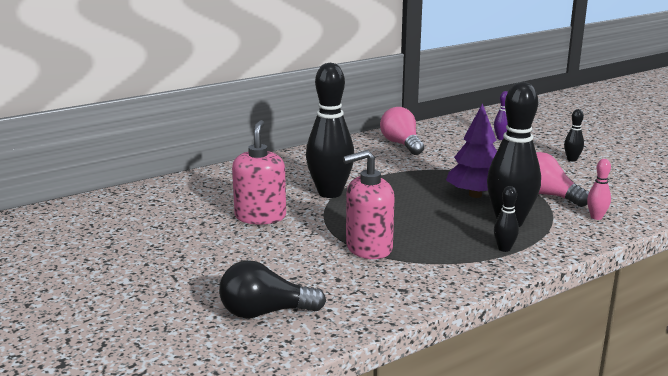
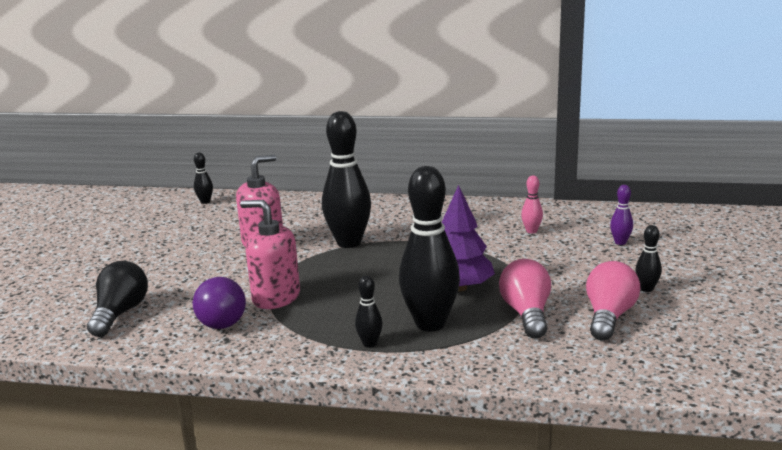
camera: 45 degrees right, 0 degrees up
(114, 203) = (205, 202): none -> black bowling pin
(265, 312) = (120, 313): black light bulb -> black light bulb turned 60 degrees clockwise
(362, 279) = (219, 319): none -> purple light bulb
(401, 144) = (505, 218): pink light bulb -> pink light bulb (609, 316)
(596, 217) = (524, 354): pink bowling pin -> pink bowling pin (531, 231)

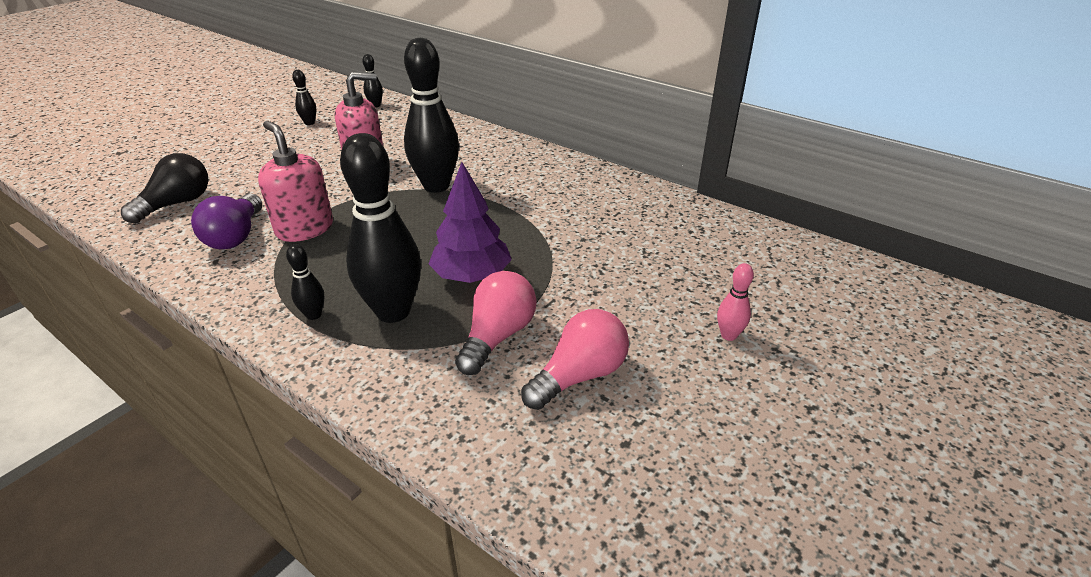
camera: 25 degrees right, 15 degrees up
(531, 231) = (625, 227): pink bowling pin -> pink bowling pin (728, 335)
(620, 242) = (707, 274): purple bowling pin -> none
(646, 289) = (666, 352): black bowling pin -> black bowling pin (309, 123)

